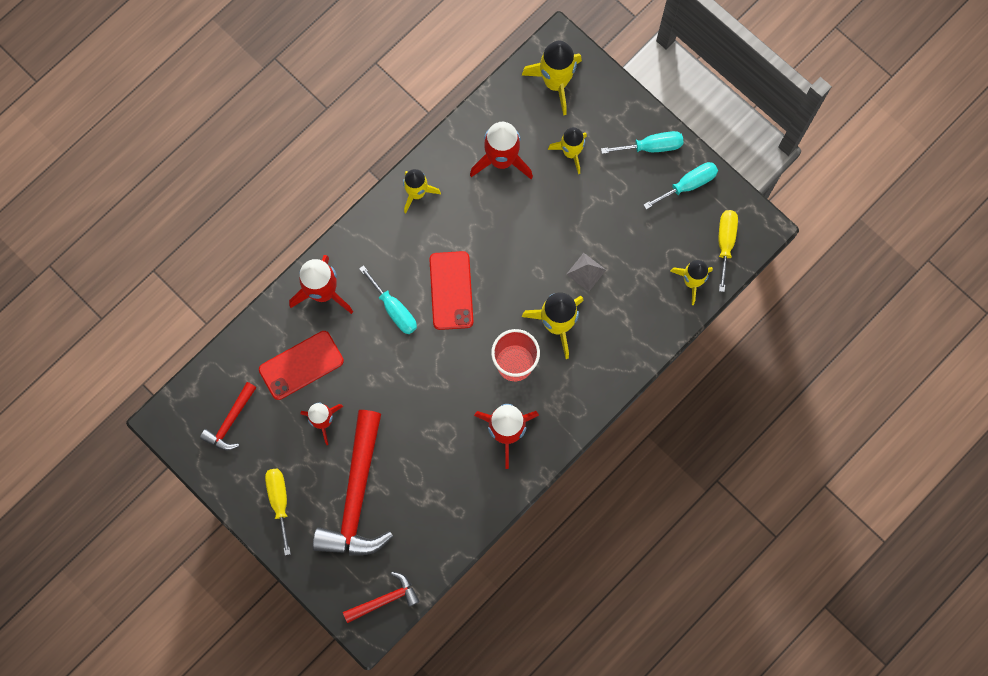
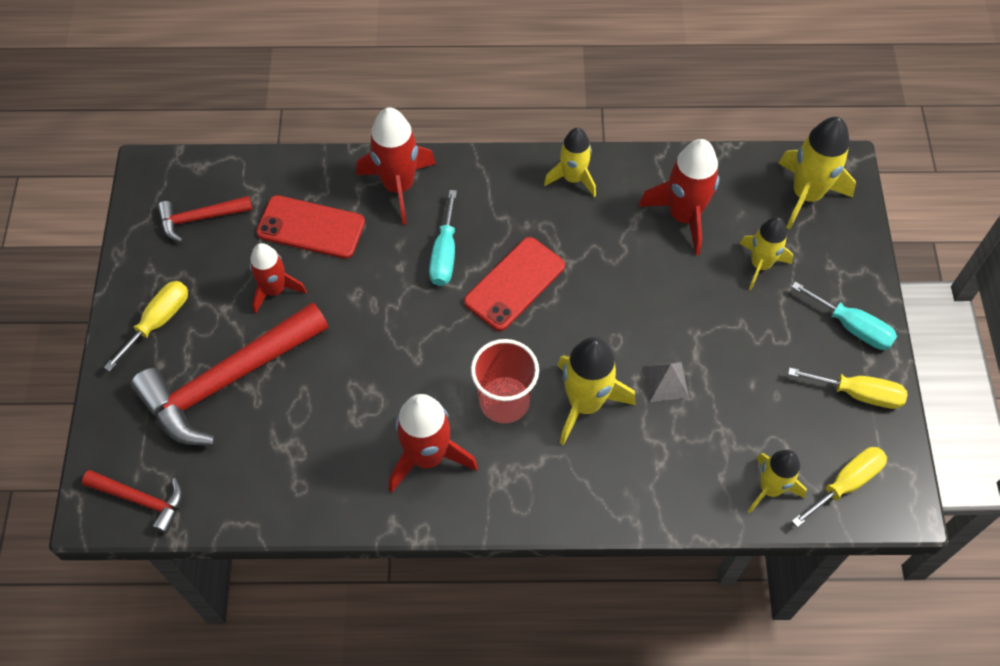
camera: 45 degrees right, 15 degrees down
(688, 185) = (858, 393): turquoise screwdriver -> yellow screwdriver

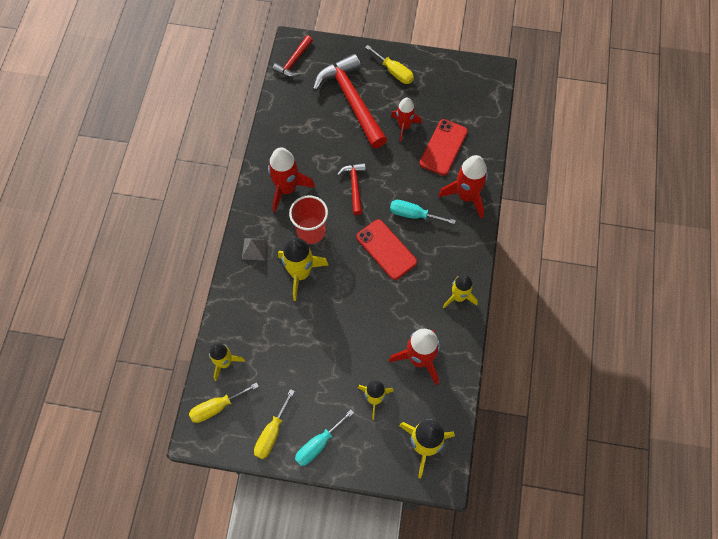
camera: 100 degrees right, 5 degrees up
(200, 218) = (458, 93): red hammer -> red hammer (354, 186)
(665, 382) = (304, 320): grey pyramid -> grey pyramid (254, 249)
(846, 483) = (217, 407): yellow screwdriver -> yellow screwdriver turned 90 degrees clockwise

